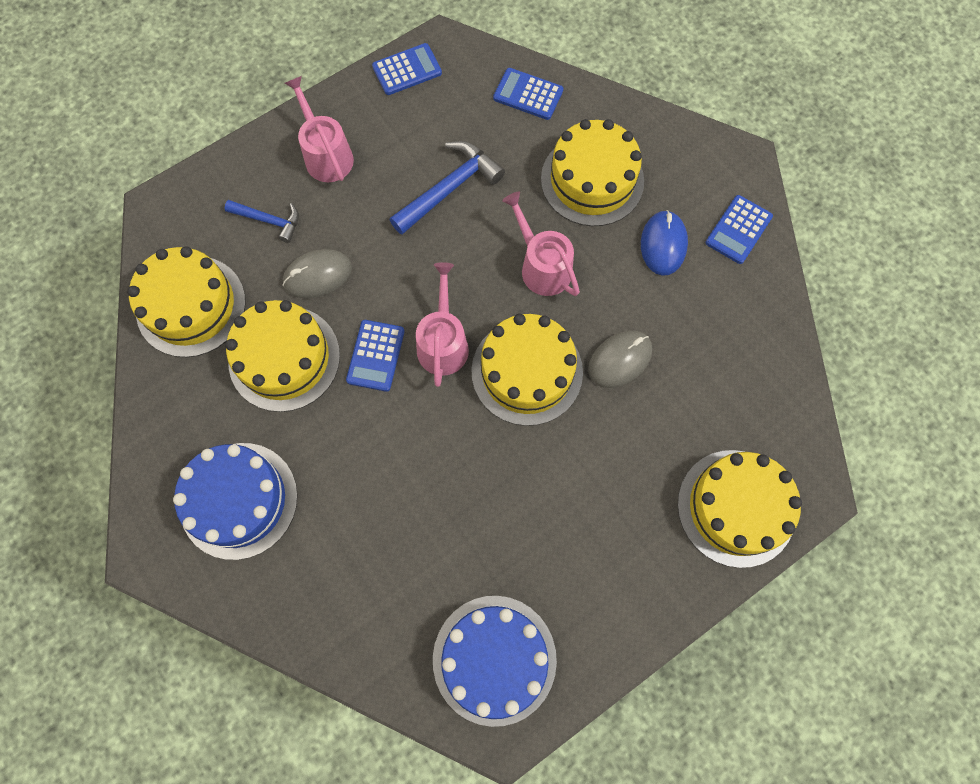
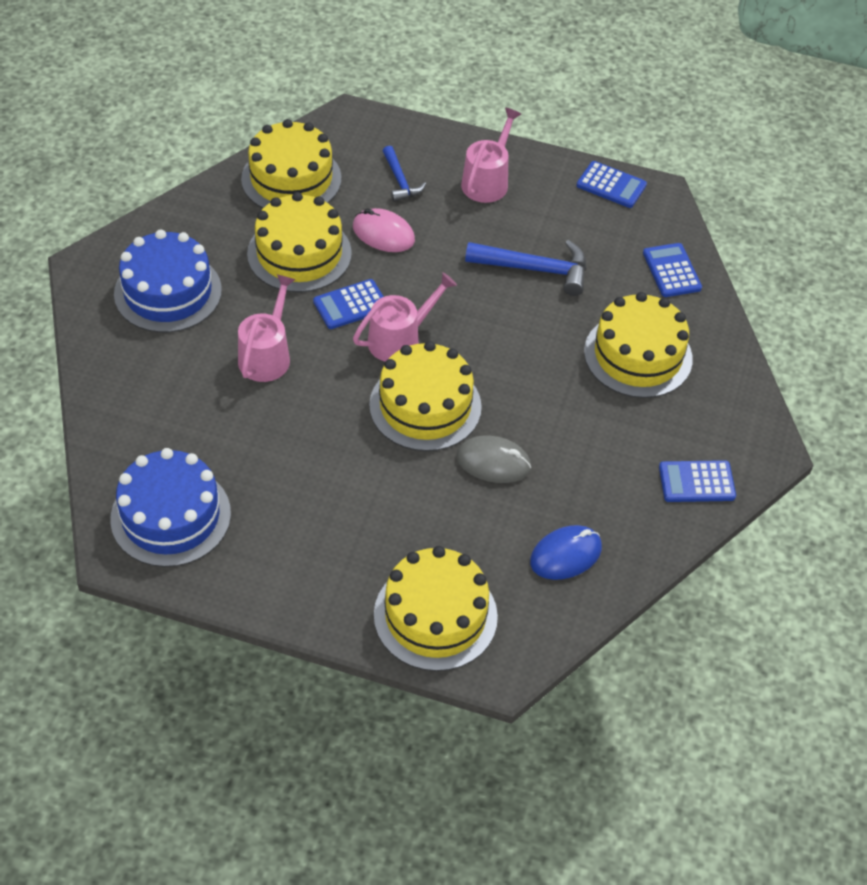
camera: 50 degrees right, 20 degrees down
(317, 275) = (383, 234): grey mouse -> pink mouse
(542, 266) = (526, 365): pink watering can -> pink watering can (267, 355)
(663, 244) = (628, 436): blue mouse -> blue mouse (565, 555)

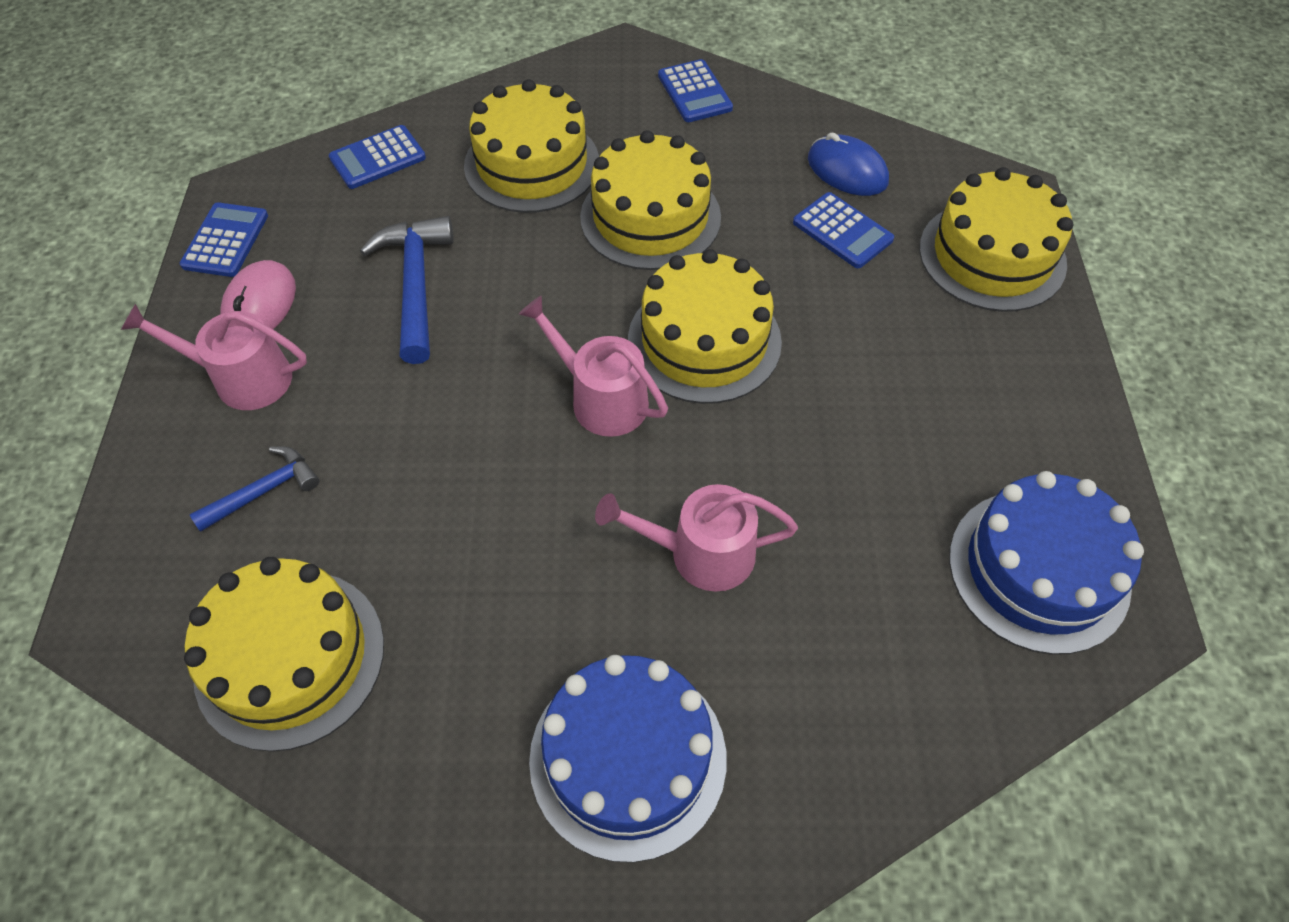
camera: 105 degrees left, 5 degrees up
(299, 253) = (471, 582): yellow cake -> yellow cake (650, 217)
(351, 305) = (558, 476): blue calculator -> blue calculator (842, 231)
(383, 234) = (393, 479): pink mouse -> pink mouse (260, 304)
(493, 462) = (757, 255): grey mouse -> none

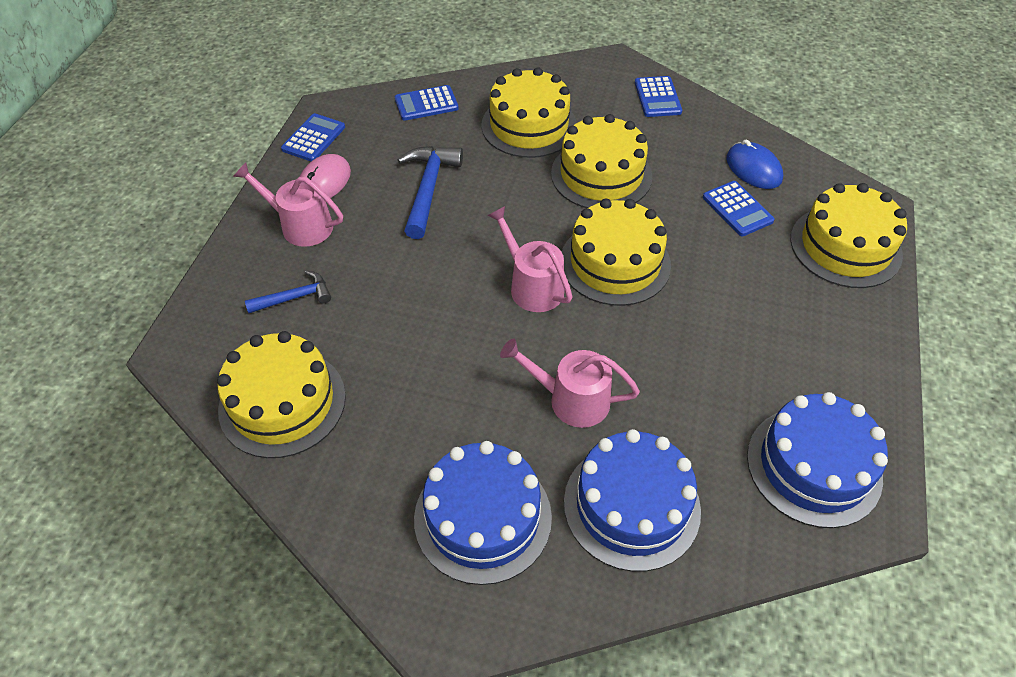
camera: 15 degrees right, 5 degrees down
(823, 686) = (631, 505): none -> blue cake

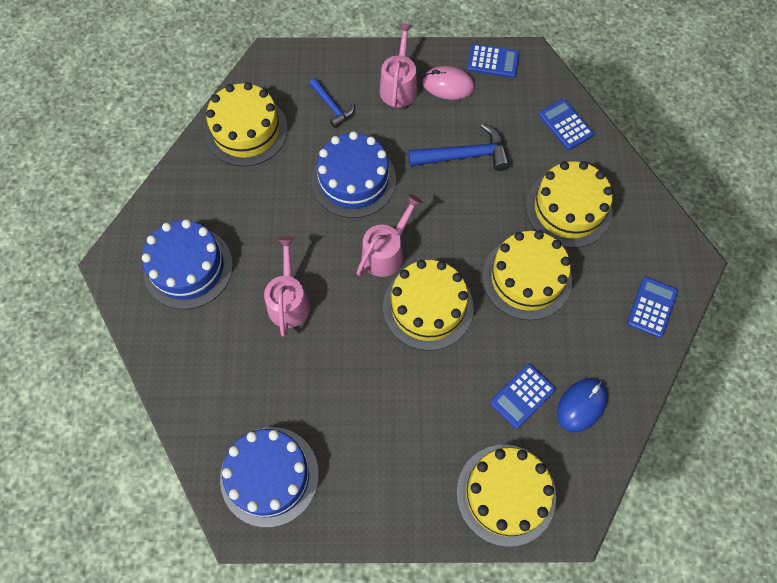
camera: 75 degrees right, 15 degrees up
(631, 505) = (213, 355): blue cake -> blue cake (354, 180)
(657, 97) = (652, 307): blue calculator -> blue calculator turned 135 degrees clockwise

